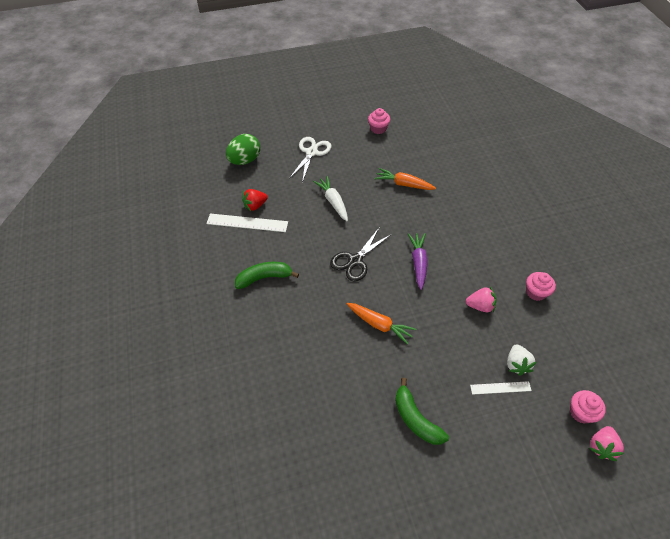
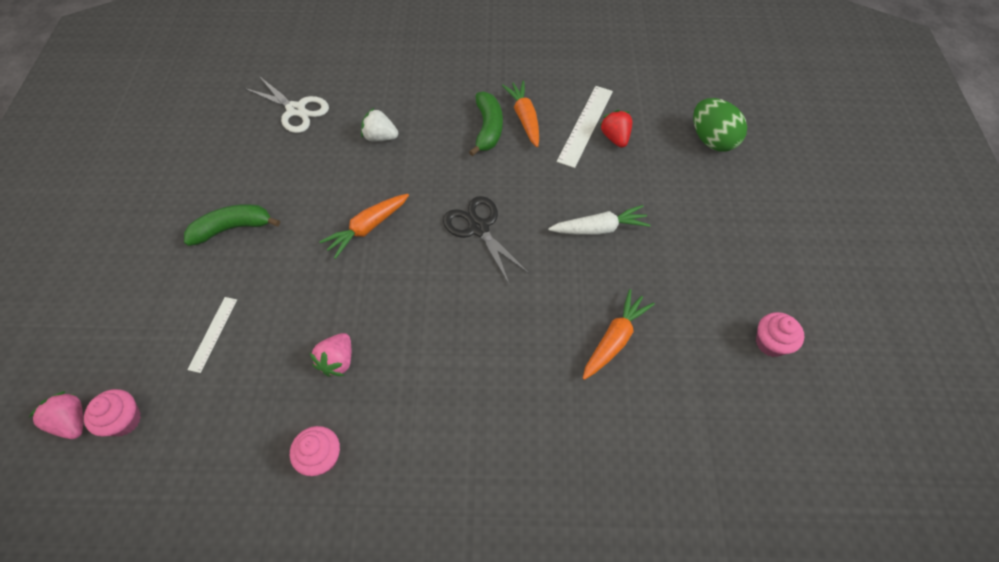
camera: 105 degrees right, 5 degrees up
(248, 258) = (524, 118): none -> orange carrot
(311, 152) = (718, 225): white scissors -> white scissors (296, 110)
(418, 263) = (445, 306): purple carrot -> none
(516, 364) = (230, 369): white strawberry -> white strawberry (380, 137)

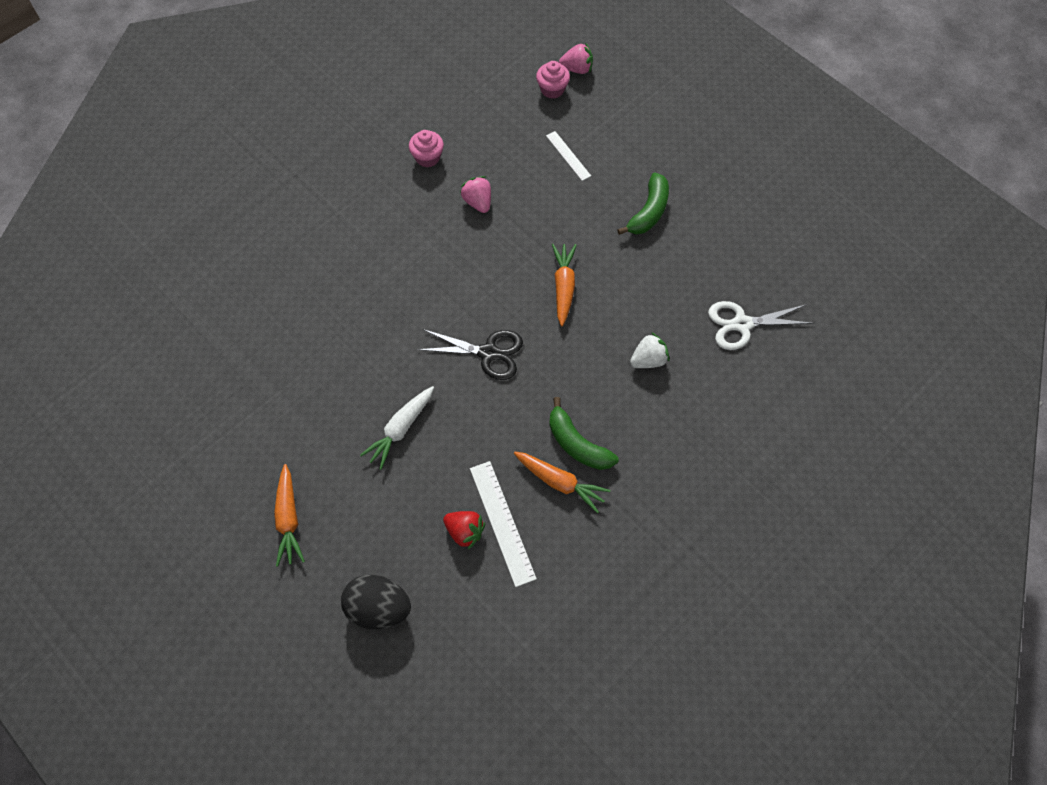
camera: 135 degrees right, 5 degrees up
(615, 339) = (318, 355): orange carrot -> orange carrot (288, 519)
(712, 140) = (378, 608): green egg -> black egg
(771, 343) = (207, 442): pink cupcake -> none

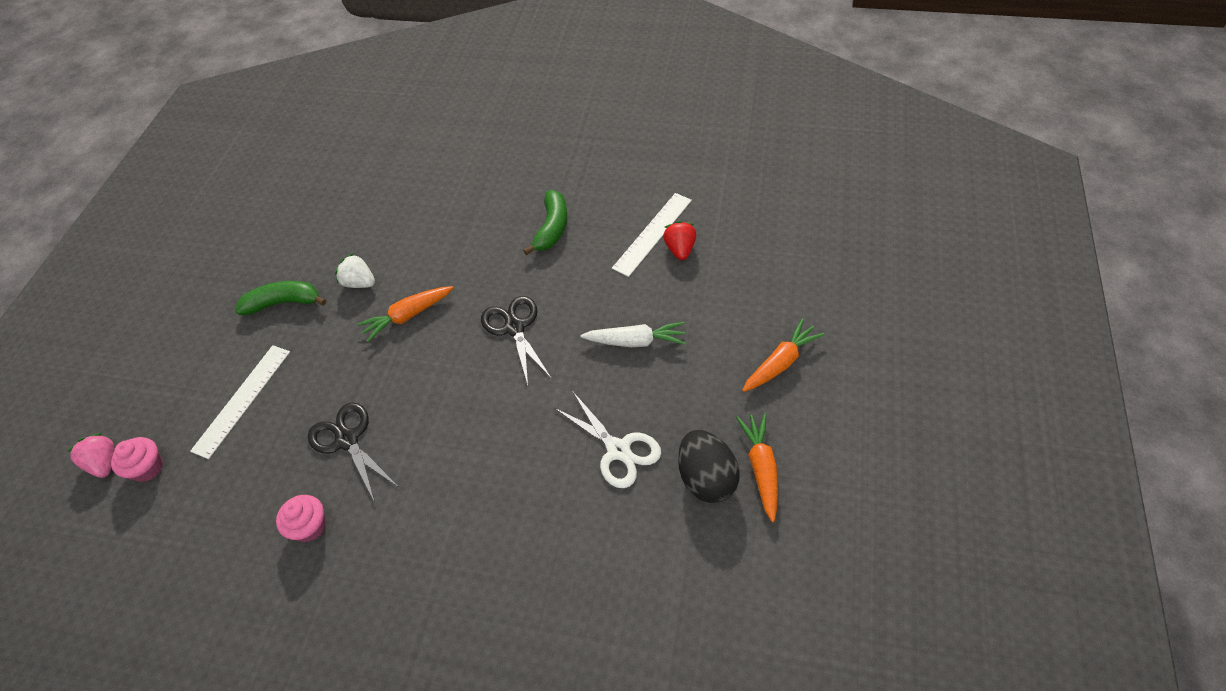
camera: 120 degrees left, 10 degrees down
(378, 608) = (783, 261): black egg -> black egg (706, 478)
(478, 202) = (347, 440): pink strawberry -> black scissors
(560, 483) = (592, 220): orange carrot -> orange carrot (761, 468)
(568, 155) = (242, 400): white ruler -> white ruler, size x1.68
(648, 360) = (443, 227): white strawberry -> white strawberry (359, 283)
(741, 324) = (371, 193): white scissors -> white scissors (619, 450)

